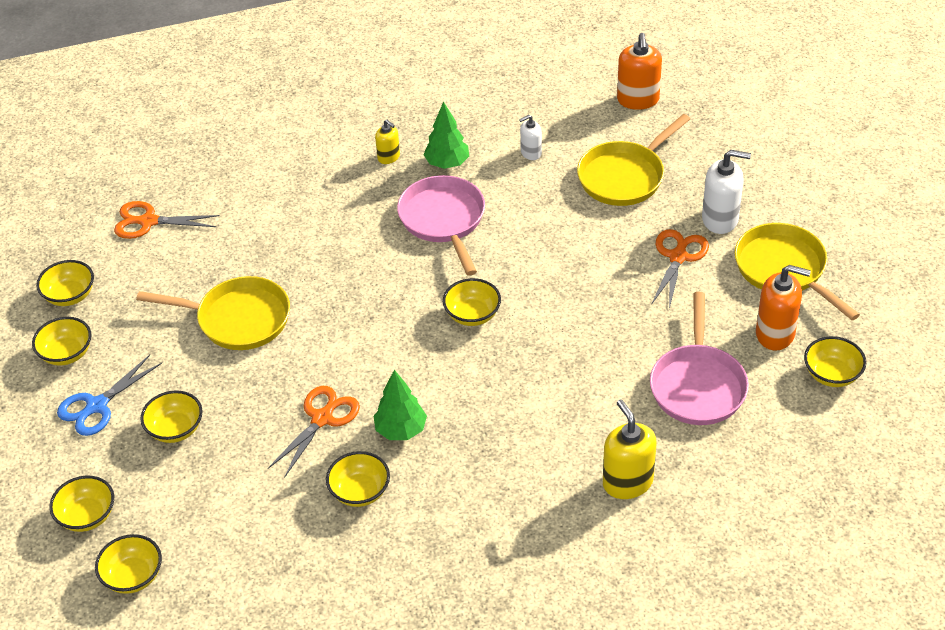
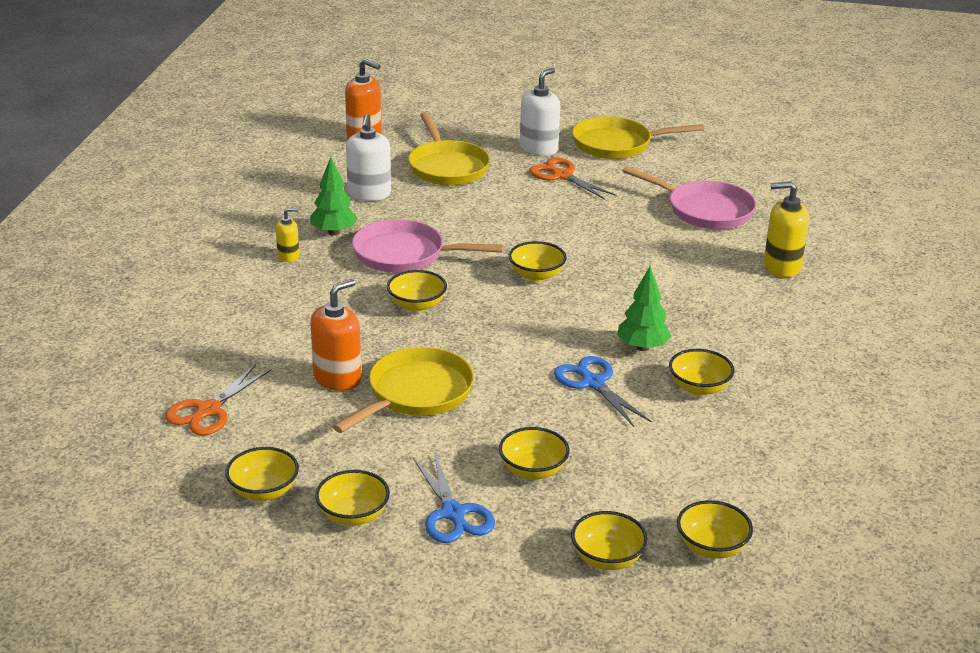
camera: 65 degrees left, 15 degrees down
(322, 418) = (592, 382): orange scissors -> blue scissors
(531, 153) = (369, 194): white soap dispenser -> white soap dispenser, size x1.75
(775, 334) = (678, 168): orange soap dispenser -> orange soap dispenser (337, 378)
(832, 374) = (737, 162): yellow bowl -> yellow bowl (417, 305)

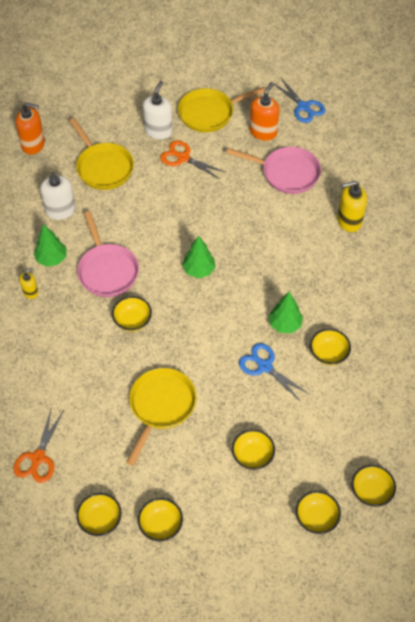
camera: 15 degrees left, 25 degrees up
(337, 378) = (107, 405): orange soap dispenser -> orange soap dispenser (263, 132)
(405, 255) = (107, 270): pink pan -> pink pan turned 105 degrees counterclockwise
(453, 514) = (218, 506): blue scissors -> blue scissors (303, 107)
(536, 275) = (199, 270): yellow bowl -> green tree

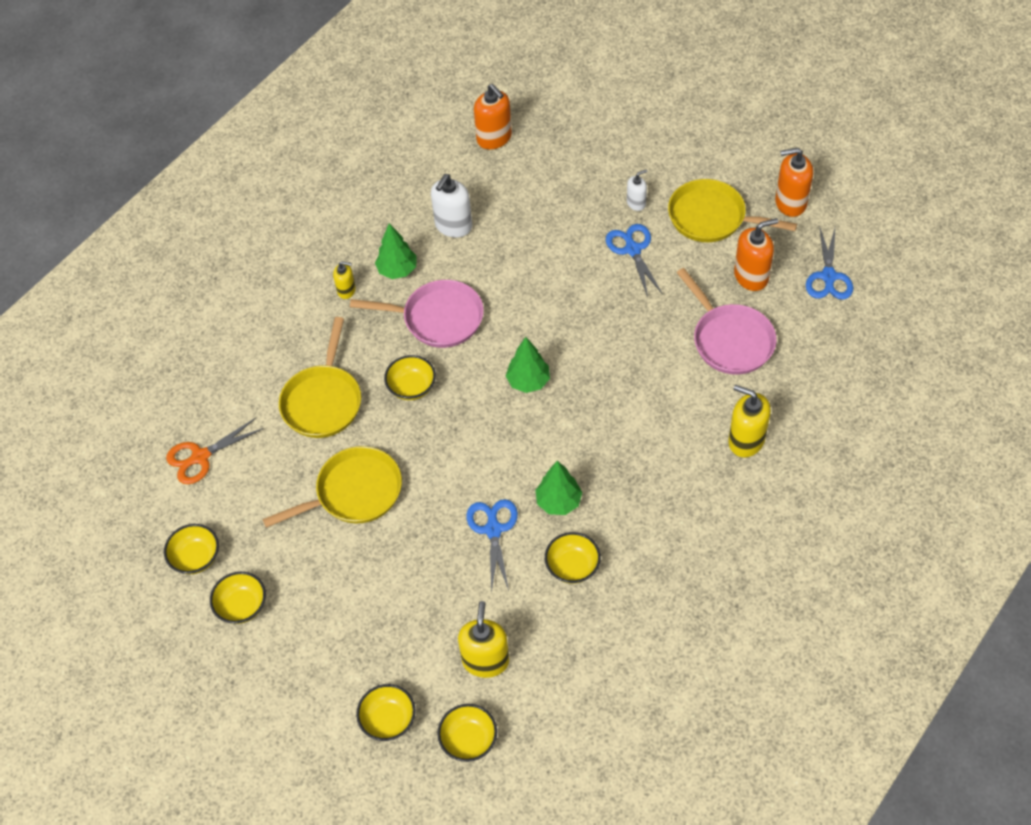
camera: 45 degrees right, 0 degrees up
(103, 167) = (539, 207): yellow pan -> yellow pan (323, 401)
(107, 270) = (438, 318): pink pan -> pink pan turned 105 degrees counterclockwise
(158, 131) = (636, 203): white soap dispenser -> white soap dispenser, size x0.57
(183, 158) = (632, 249): orange scissors -> blue scissors
(244, 79) = (790, 202): none -> orange soap dispenser
(252, 456) = (390, 609): yellow bowl -> none
(335, 441) = (485, 660): none -> yellow soap dispenser

